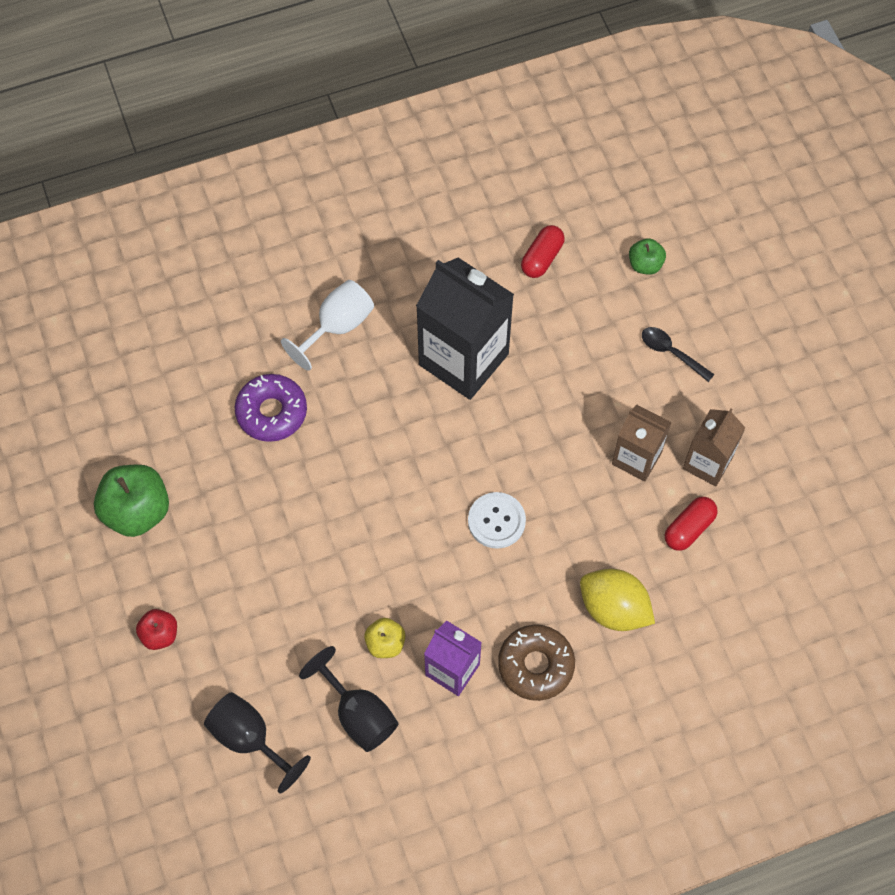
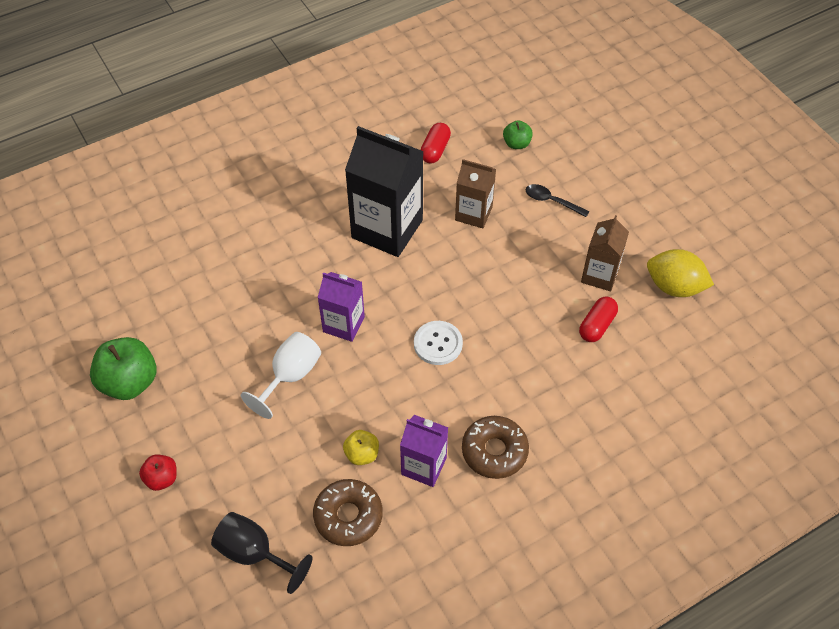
camera: 10 degrees left, 10 degrees down
(271, 412) = (235, 289): purple donut -> none
(337, 326) = (280, 219): white goblet -> white goblet (290, 376)
(358, 714) = (348, 516): black goblet -> brown donut
(391, 478) = (343, 324): none -> purple carton
(614, 609) = (550, 396): yellow lemon -> yellow lemon (674, 287)
(636, 458) = (542, 280): brown carton -> brown carton (473, 213)

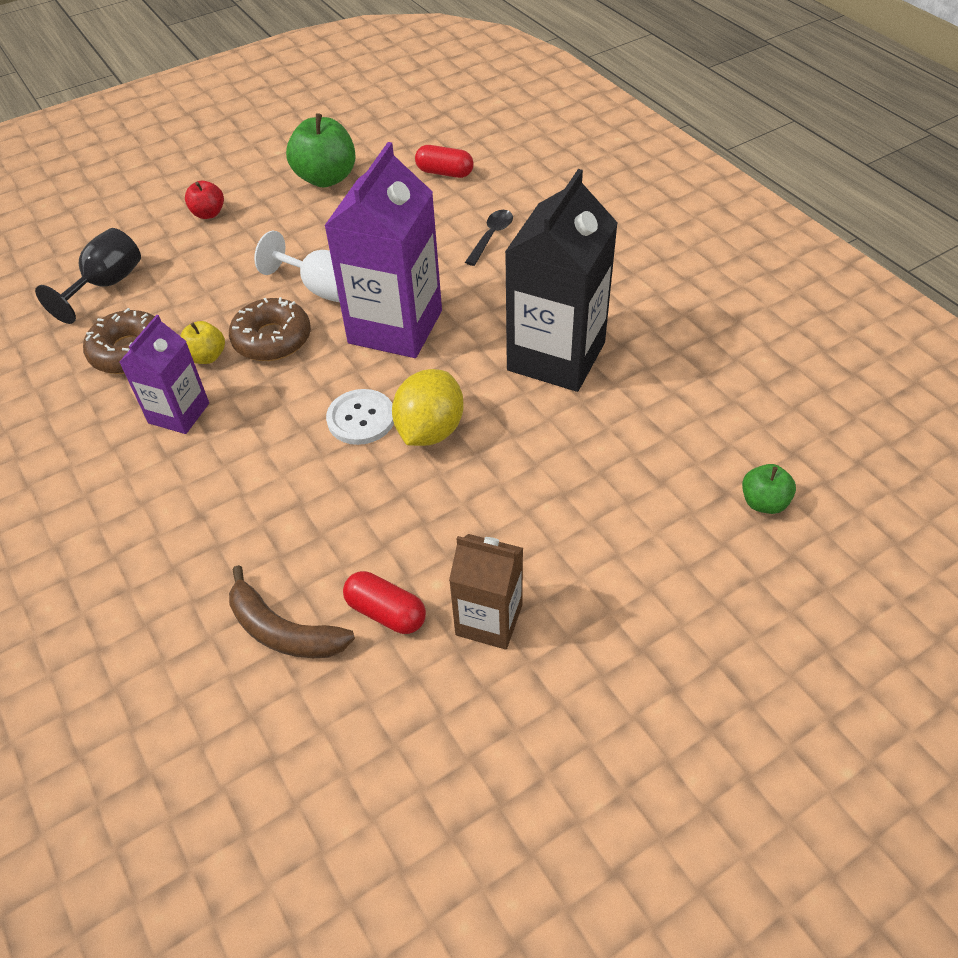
camera: 90 degrees right, 5 degrees down
(343, 324) = (395, 327): purple carton -> purple carton, size x1.77
(435, 150) = (720, 399): red capsule -> red capsule (444, 172)
(473, 213) = (599, 450): brown carton -> none
(494, 451) = (185, 483): brown donut -> brown donut (272, 339)
(551, 201) = (642, 552): black spoon -> black spoon (491, 236)
(612, 379) = (283, 630): none -> brown banana
(674, 287) = (468, 741): yellow lemon -> yellow lemon (430, 430)

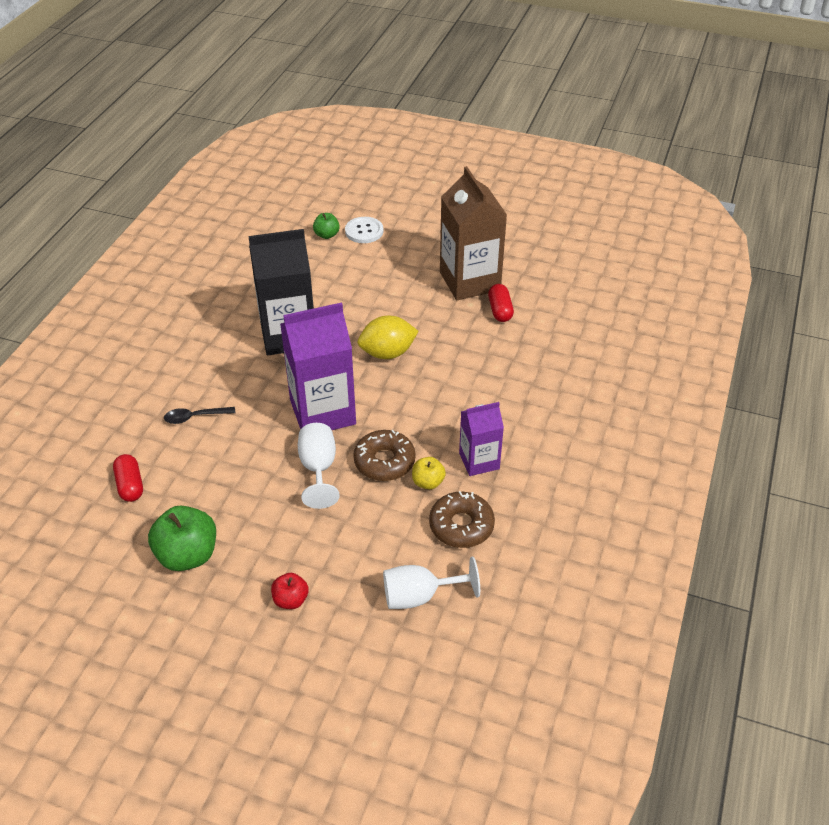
camera: 130 degrees left, 5 degrees down
(106, 285) = (420, 596): black goblet -> white goblet
(283, 630) = (543, 334): brown banana -> none
(361, 418) = (406, 383): white button -> white button (364, 231)
(489, 620) = (469, 281): brown carton -> brown carton, size x1.77

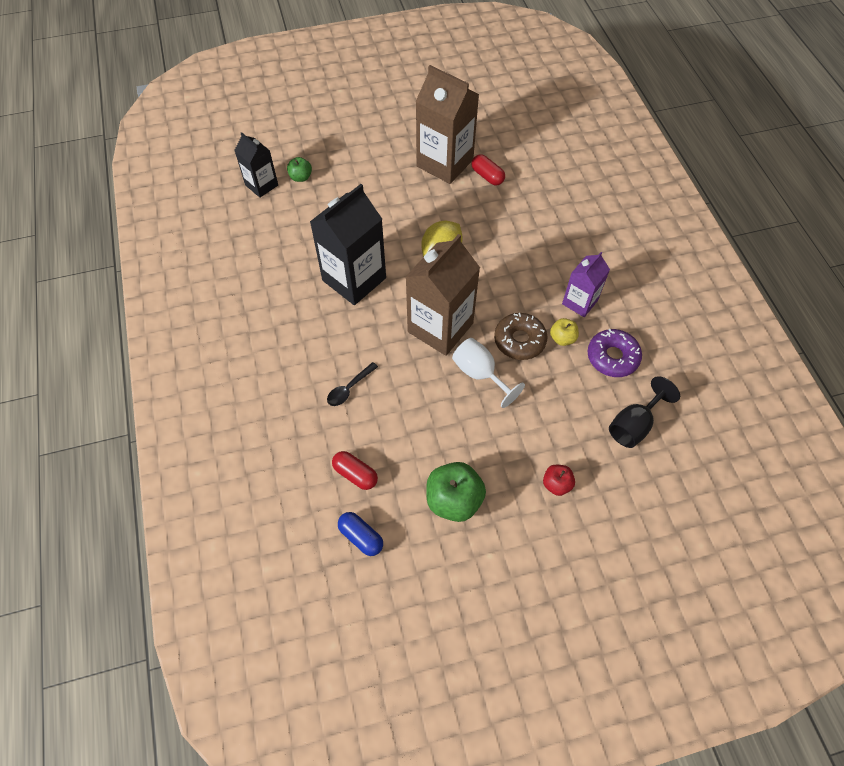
camera: 35 degrees left, 15 degrees up
(84, 535) = (361, 537): none -> blue capsule
(288, 226) = (261, 185): none -> black carton
(322, 412) = (440, 327): purple carton -> brown carton
(364, 231) = (327, 159): white button -> none
(420, 596) = (634, 425): white goblet -> black goblet
(461, 526) = (612, 357): brown donut -> purple donut

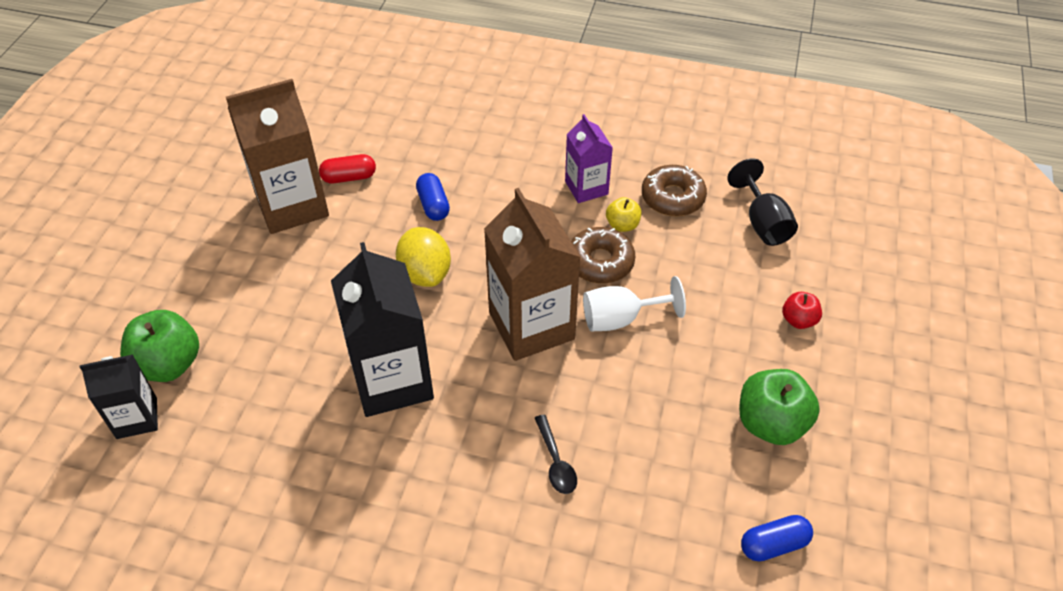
camera: 60 degrees left, 10 degrees down
(301, 177) = (168, 364): green apple -> green apple, size x1.85
(355, 474) = (684, 511): red capsule -> none
(498, 228) = (433, 205): none -> blue capsule
(612, 357) = (672, 197): purple donut -> brown donut

